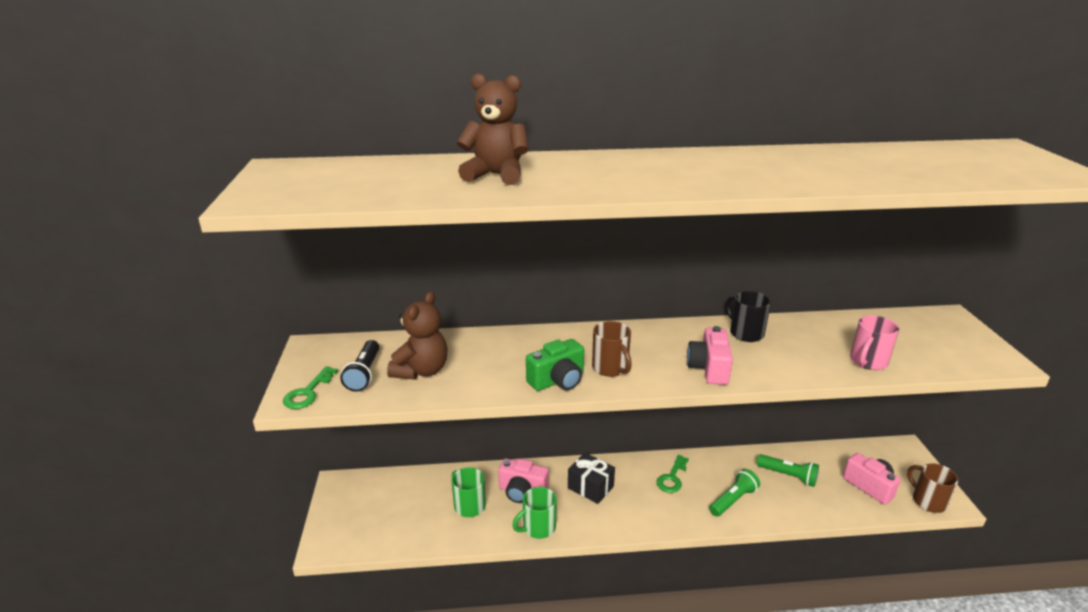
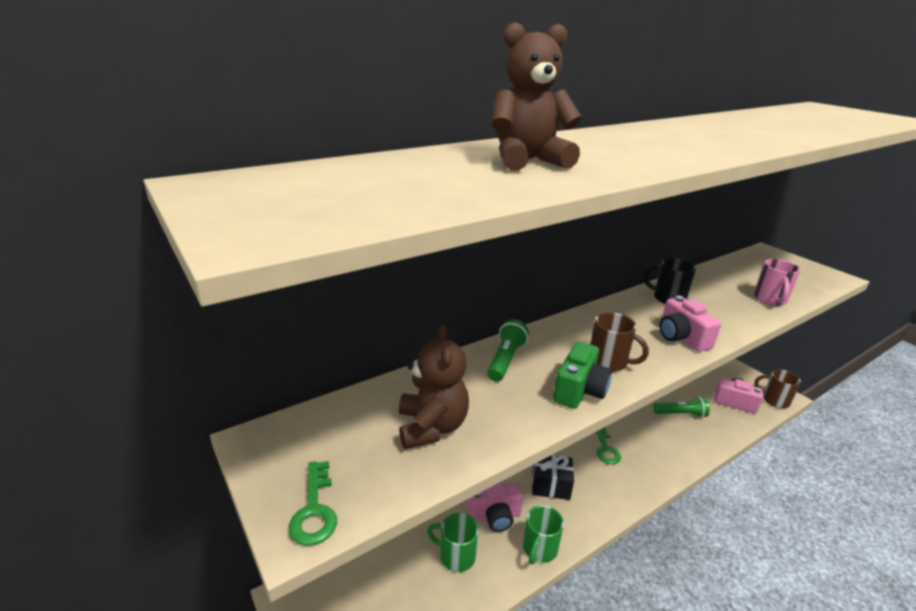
camera: 30 degrees left, 0 degrees up
(364, 374) = (366, 455): black flashlight -> none
(733, 500) = (664, 450): green flashlight -> green flashlight (505, 360)

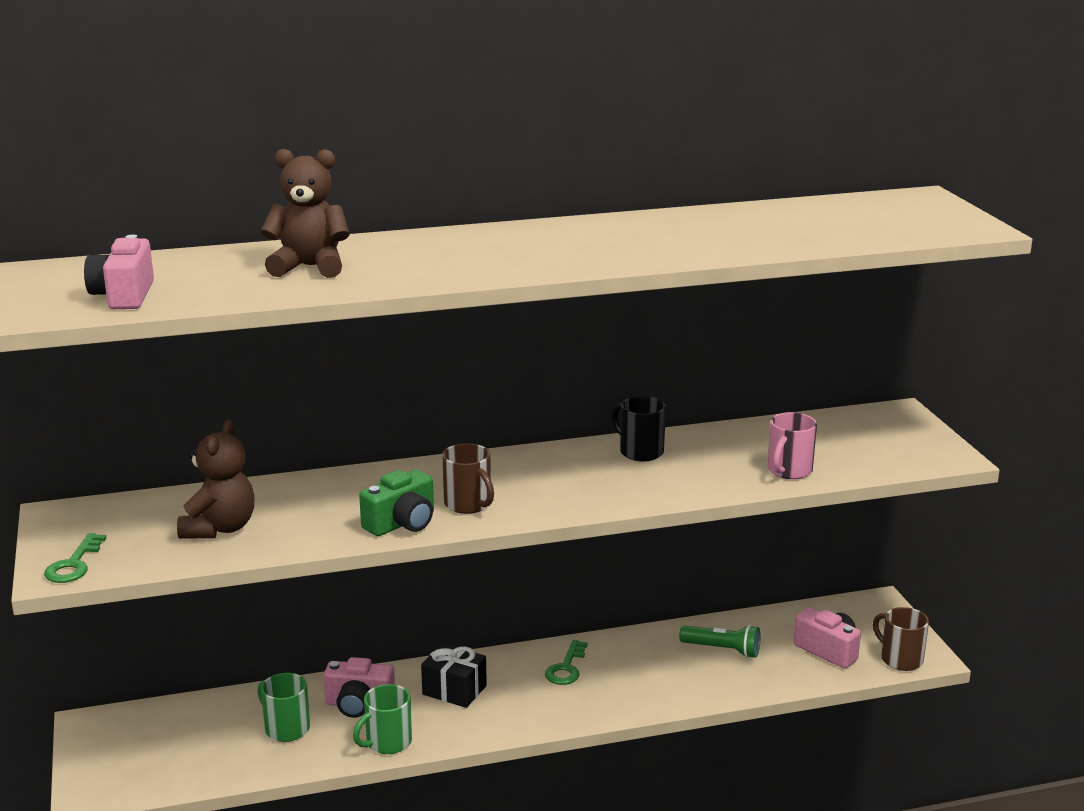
camera: 20 degrees right, 5 degrees down
(505, 360) = (352, 486): green flashlight -> none
(681, 337) = (593, 494): pink camera -> pink camera (124, 296)

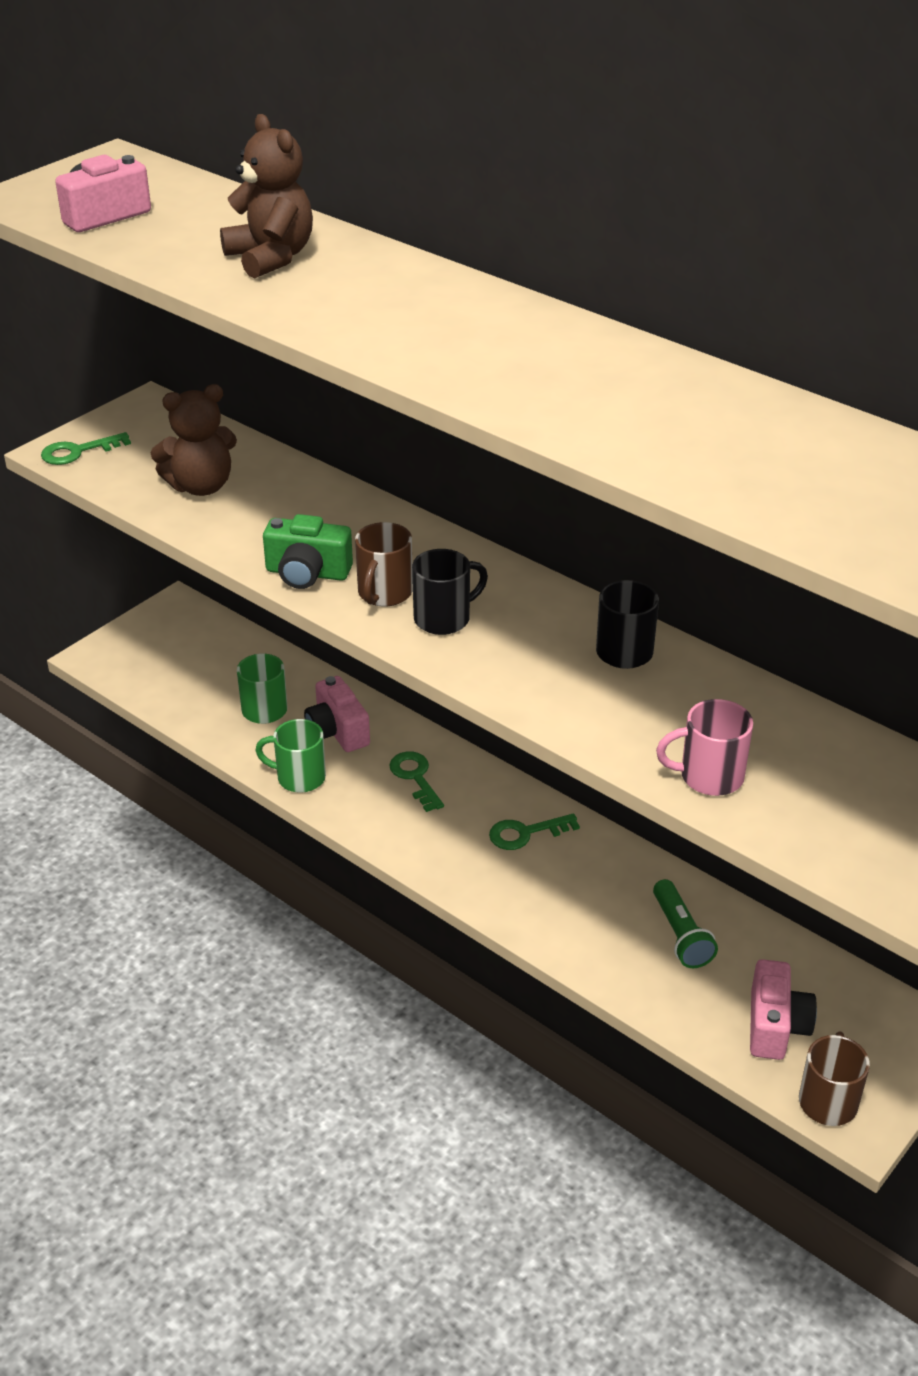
camera: 55 degrees right, 15 degrees up
(454, 690) = (415, 777): black gift -> green key
(527, 494) = (444, 618): none -> black mug

